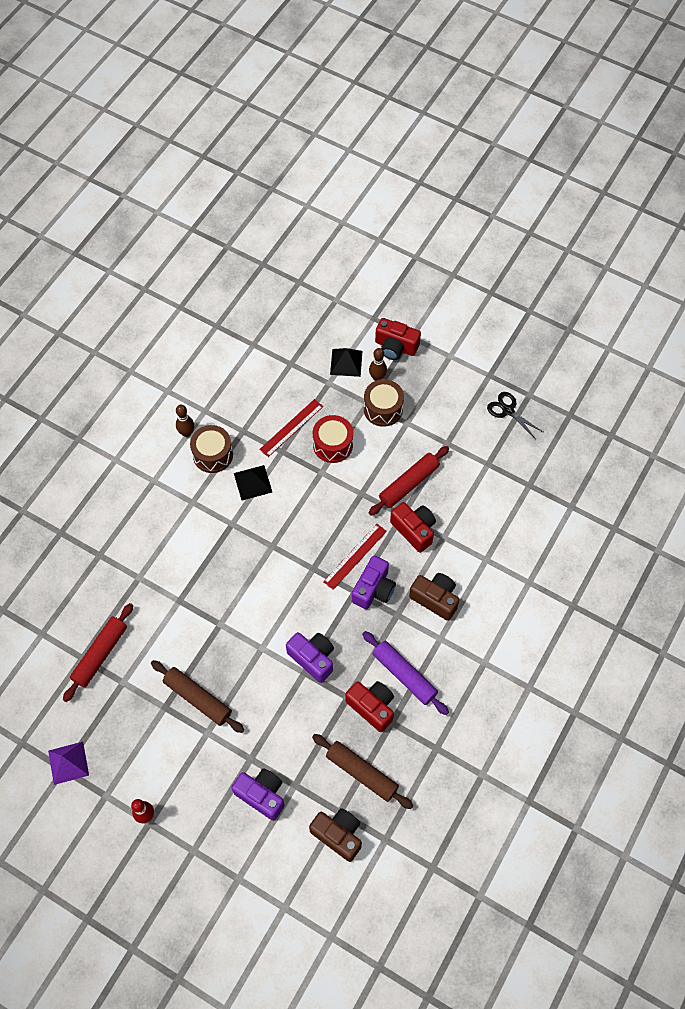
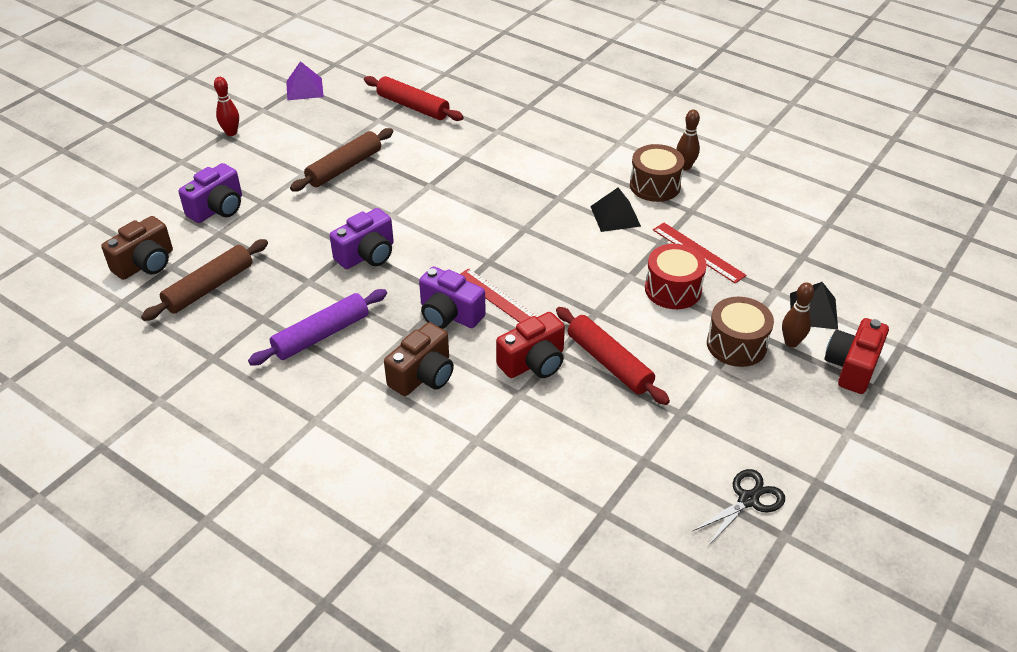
camera: 95 degrees right, 20 degrees down
(372, 707) = (288, 302): red camera -> none

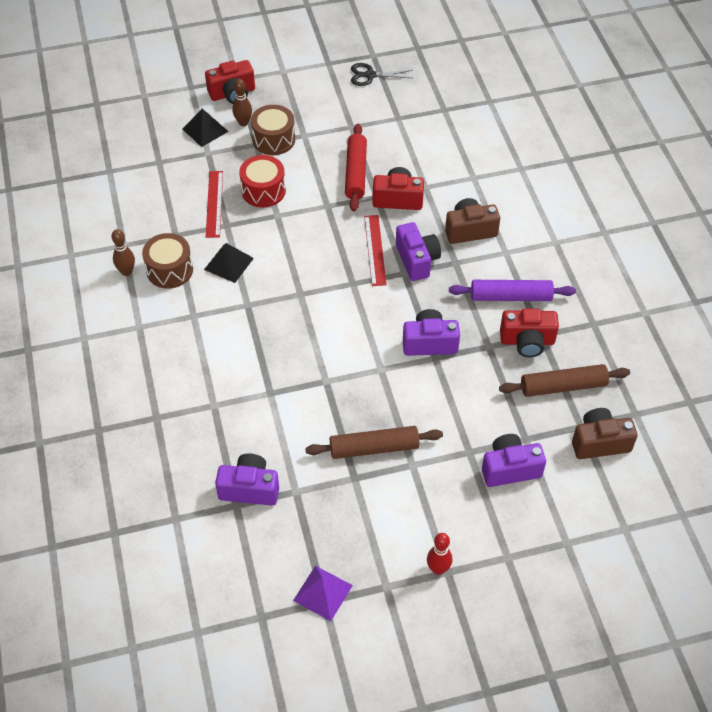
camera: 140 degrees left, 10 degrees up
(272, 305) = (527, 341): none -> red camera
(413, 106) = (249, 489): red rolling pin -> purple camera

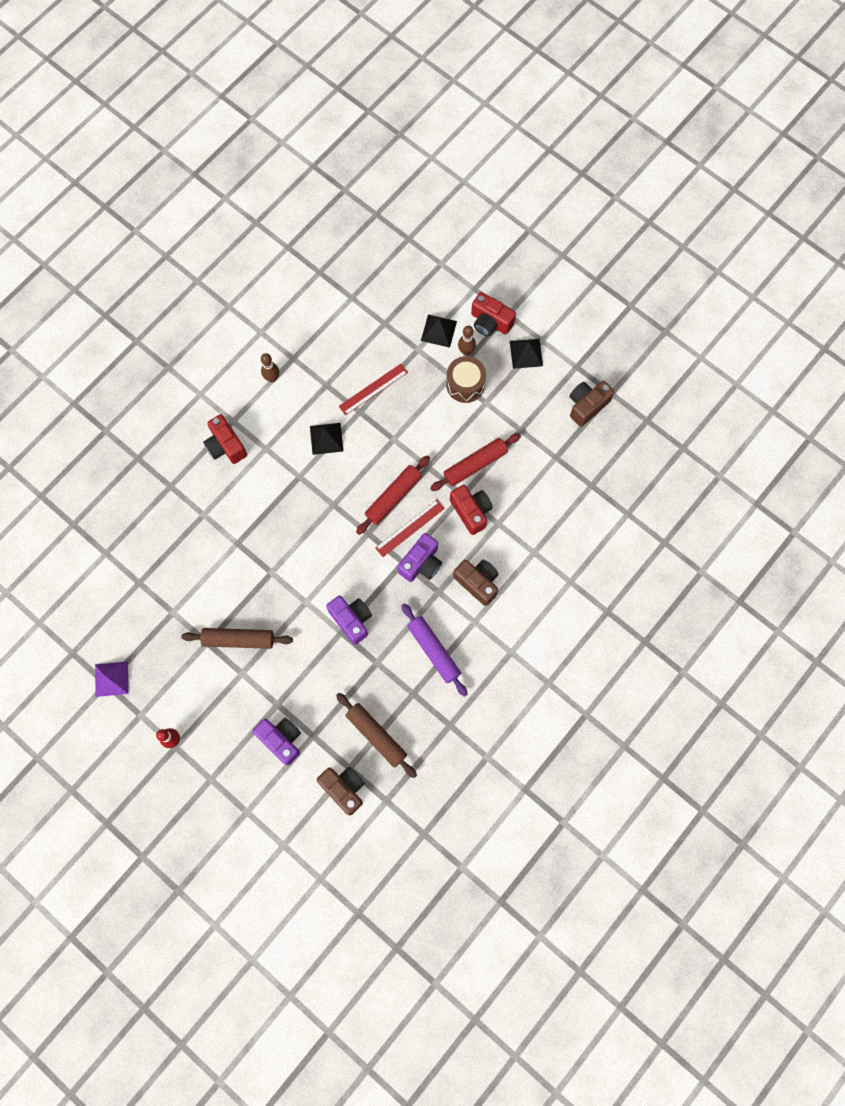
camera: 55 degrees right, 20 degrees up
(169, 270) = (293, 404): brown drum -> none
(249, 489) = (156, 582): purple camera -> none
(263, 191) = (410, 413): red drum -> none
(284, 87) = (526, 353): none -> black pyramid
(334, 246) = (393, 497): none -> red rolling pin
(370, 75) = (587, 406): black scissors -> brown camera
(374, 448) = (238, 640): brown rolling pin -> brown rolling pin turned 45 degrees counterclockwise
(527, 341) = (400, 687): red camera -> red camera (226, 446)

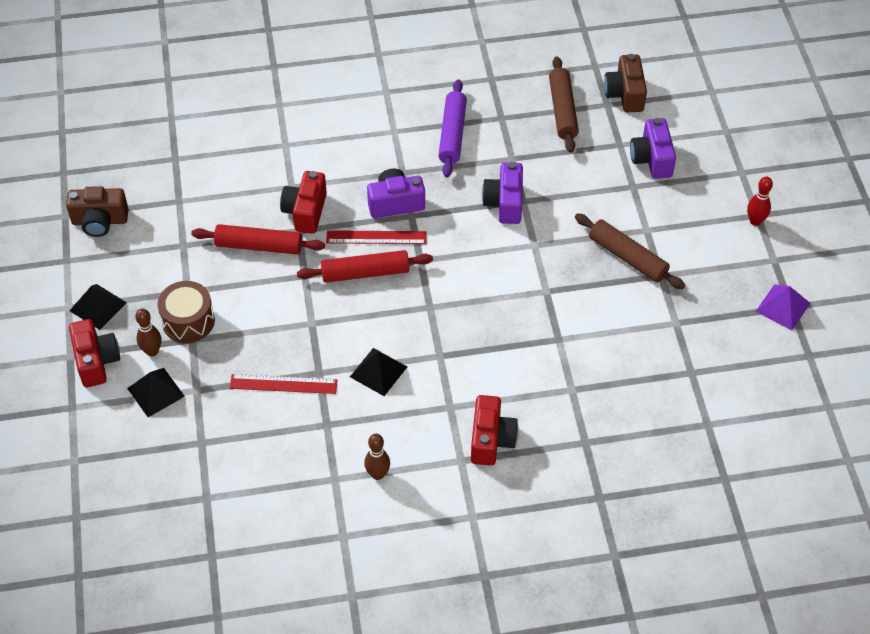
camera: 140 degrees left, 20 degrees down
(477, 583) = (360, 156): brown camera -> none

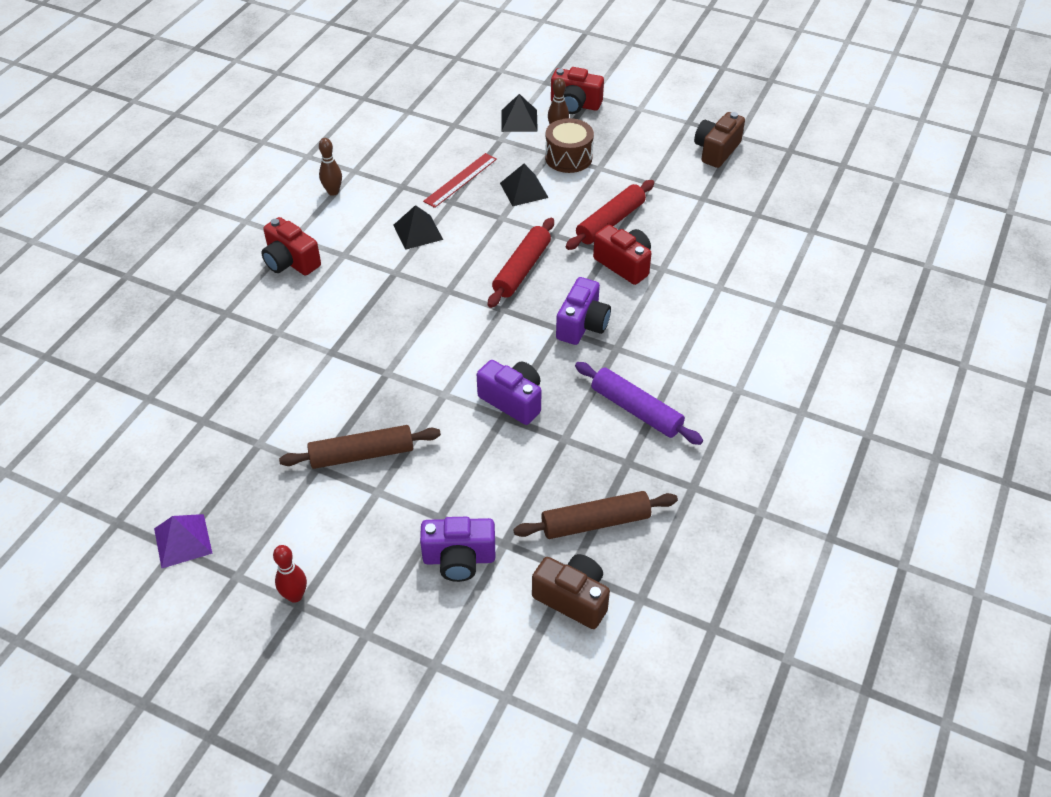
camera: 125 degrees right, 5 degrees down
(98, 306) = (626, 121): black pyramid -> black pyramid (524, 190)
(376, 237) = (554, 294): red ruler -> none
(562, 110) = (595, 522): brown rolling pin -> brown rolling pin turned 45 degrees counterclockwise
(652, 159) = (459, 559): purple camera -> purple camera turned 150 degrees clockwise

